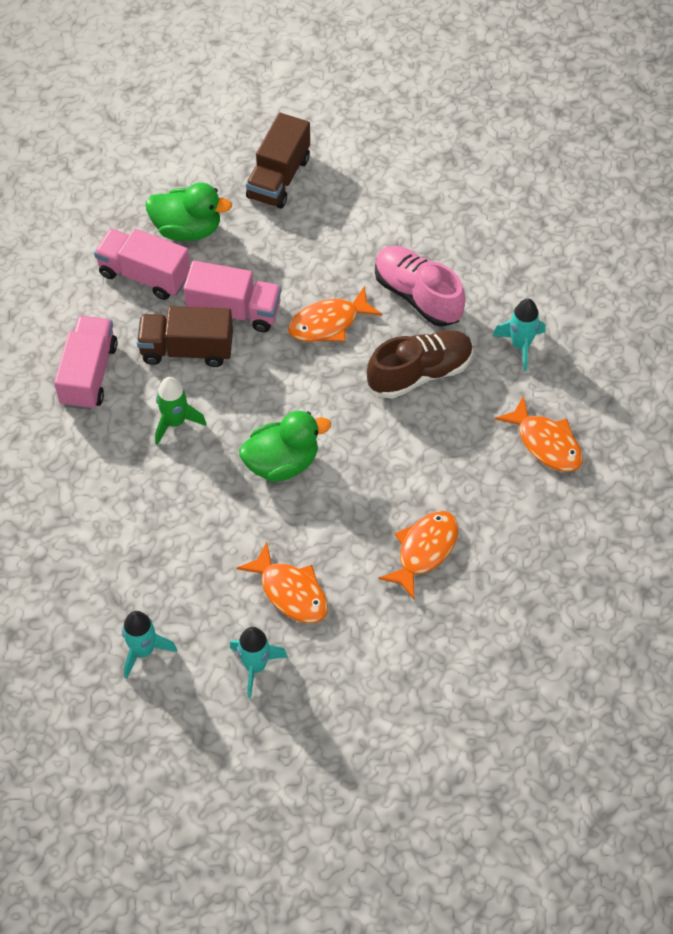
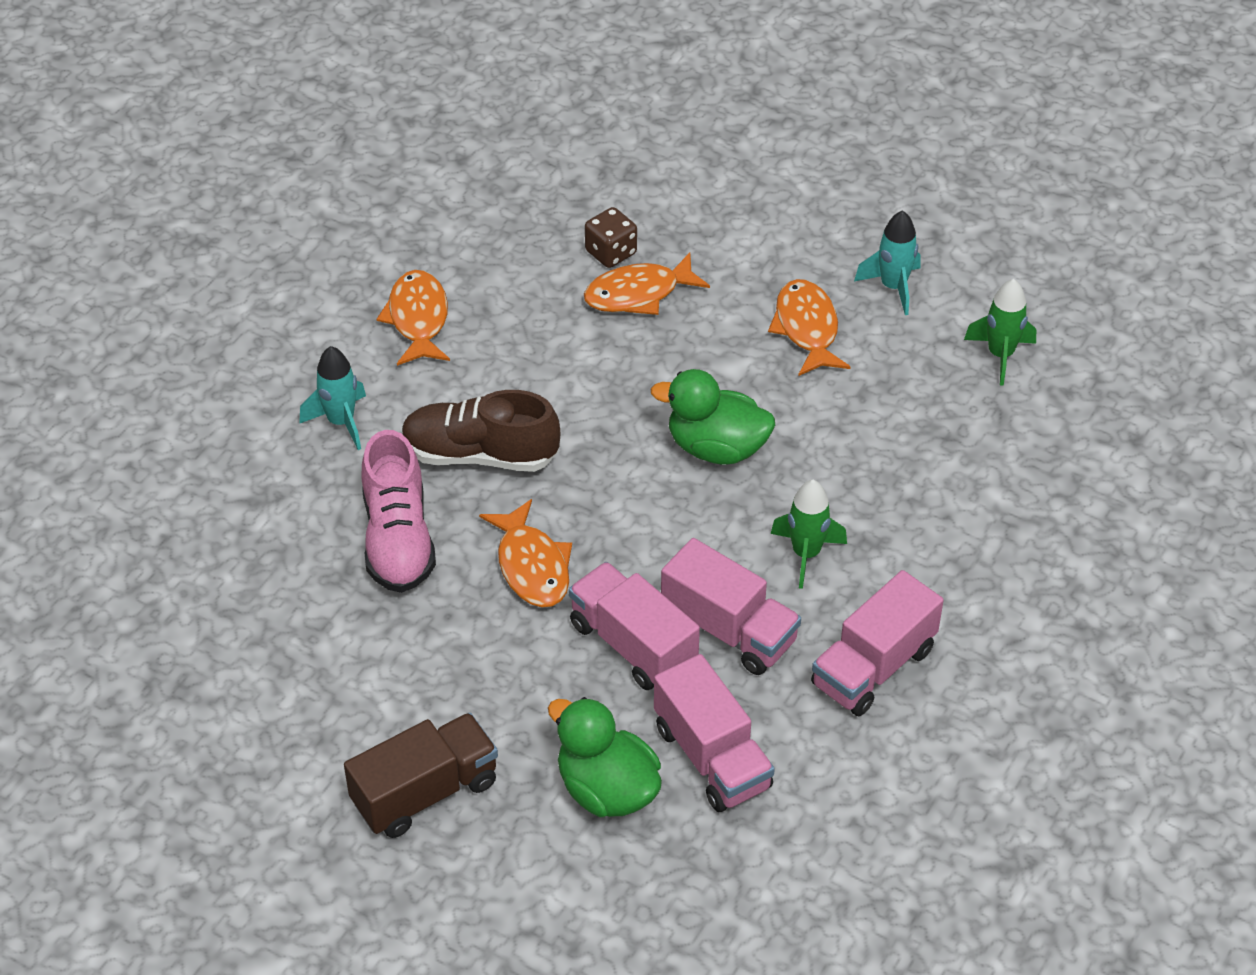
camera: 145 degrees left, 10 degrees down
(143, 651) = (1000, 355): turquoise rocket -> green rocket
(187, 349) = (729, 630): brown truck -> pink truck
(328, 323) = (532, 566): orange fish -> orange fish turned 60 degrees clockwise
(471, 574) = (611, 252): none -> brown dice

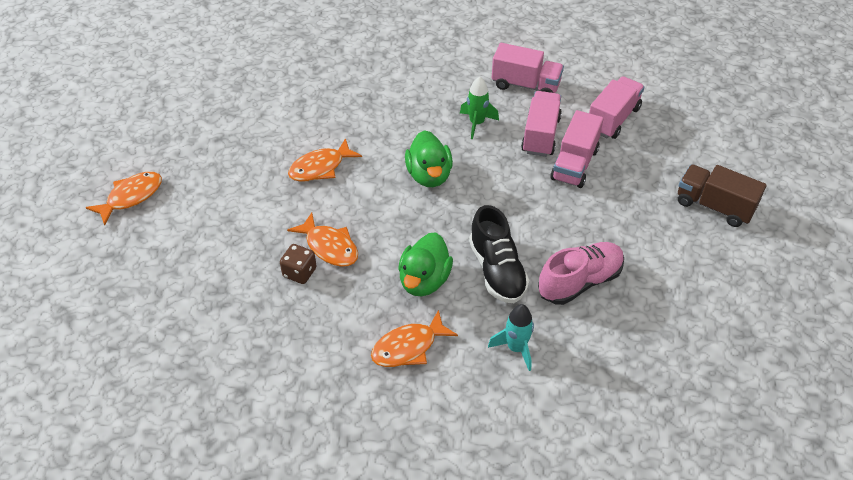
camera: 115 degrees left, 0 degrees up
(480, 454) = (497, 270): brown shoe -> black shoe
(532, 566) = (556, 219): orange fish -> orange fish (131, 197)
(607, 789) = (658, 146): green duck -> green duck (424, 280)
(893, 287) = (270, 144): turquoise rocket -> none
(1000, 355) = (302, 94): green rocket -> none

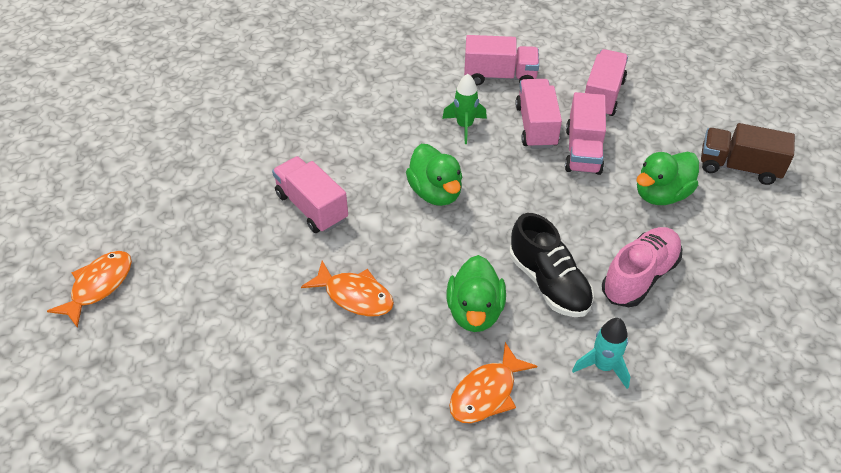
camera: 15 degrees left, 0 degrees up
(299, 272) = (331, 333): brown dice -> none
(320, 167) = (312, 207): orange fish -> pink truck
(630, 216) = (661, 194): none -> green duck

